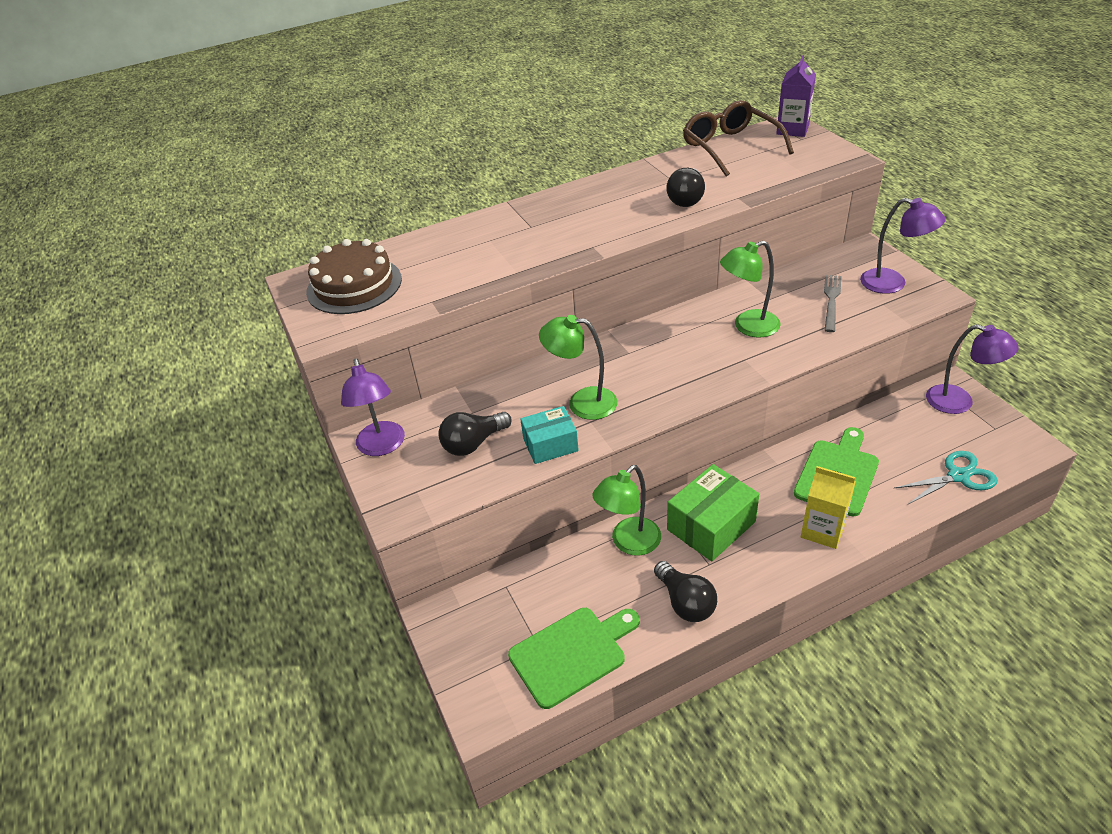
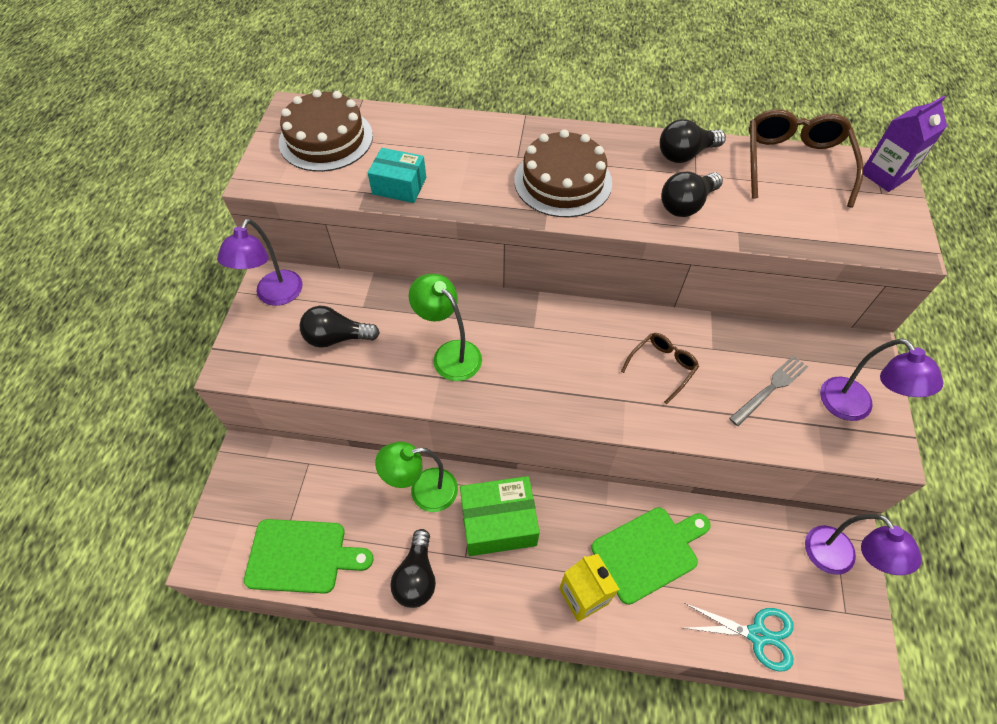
camera: 30 degrees right, 15 degrees up
(550, 445) = (389, 379): turquoise box -> turquoise box (399, 186)
(583, 225) = (563, 181): none -> brown cake
(652, 173) = (685, 154): none -> black light bulb
(748, 327) = (662, 367): green lamp -> brown glasses

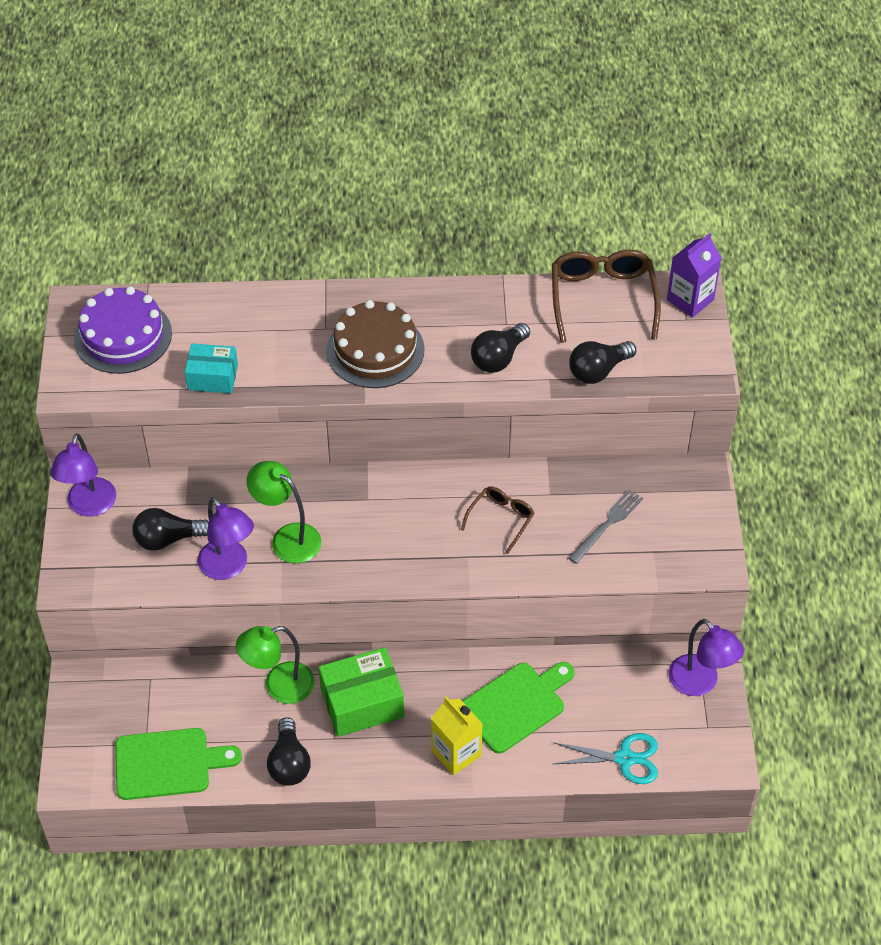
camera: 10 degrees left, 5 degrees down
(326, 139) = (123, 336): brown cake -> purple cake
(685, 154) = (494, 303): black light bulb -> black light bulb (598, 371)
(853, 408) = (686, 531): purple lamp -> purple lamp (228, 567)

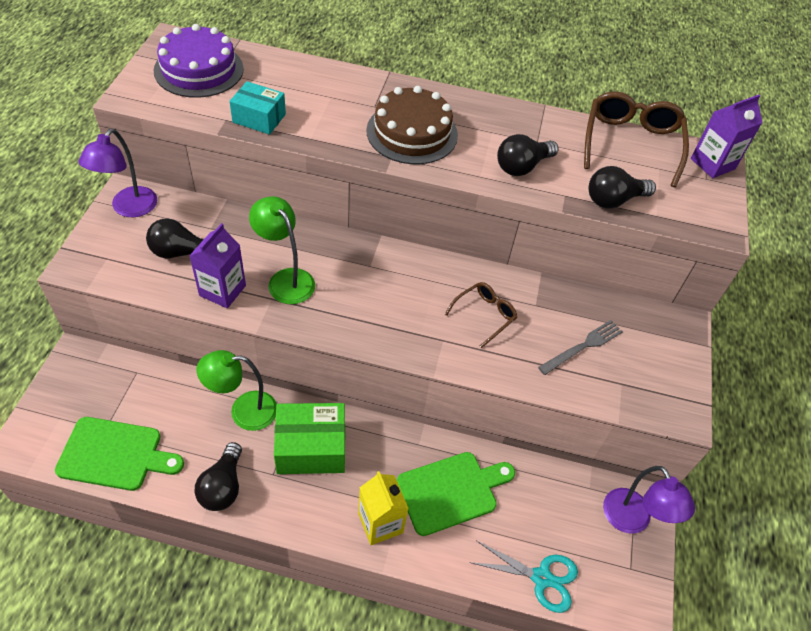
camera: 10 degrees right, 0 degrees up
(228, 567) = (222, 290): purple lamp -> purple carton

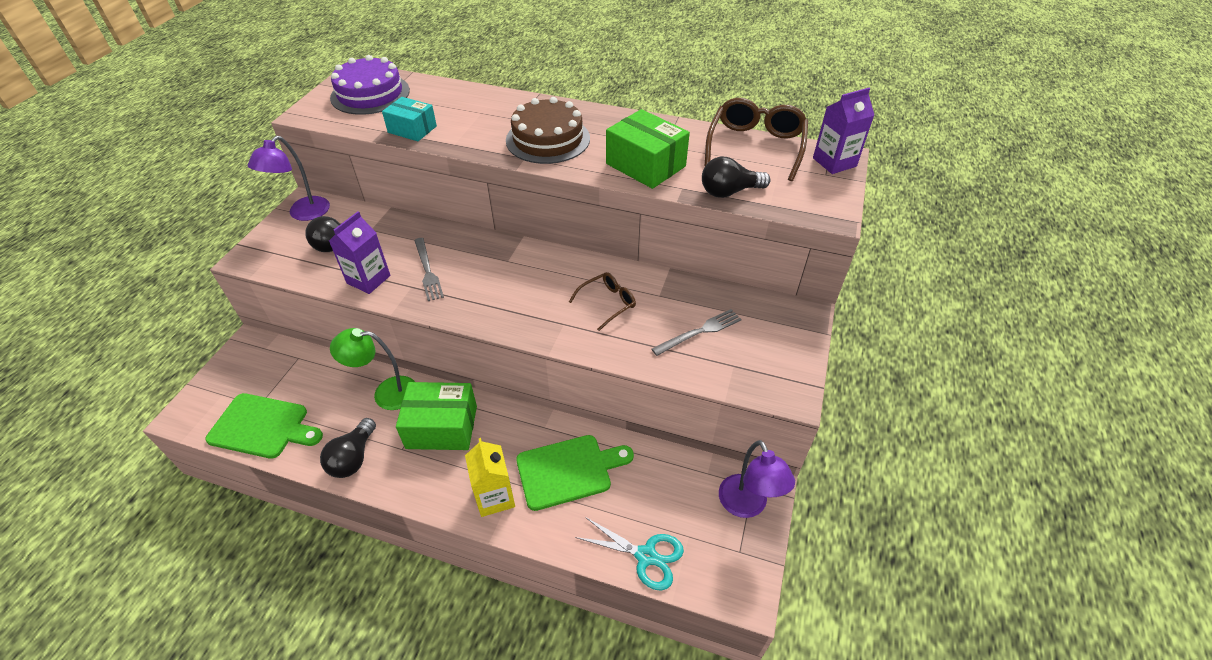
camera: 10 degrees right, 5 degrees down
(286, 279) = (427, 271): green lamp -> grey fork
(522, 166) = (645, 165): black light bulb -> green box

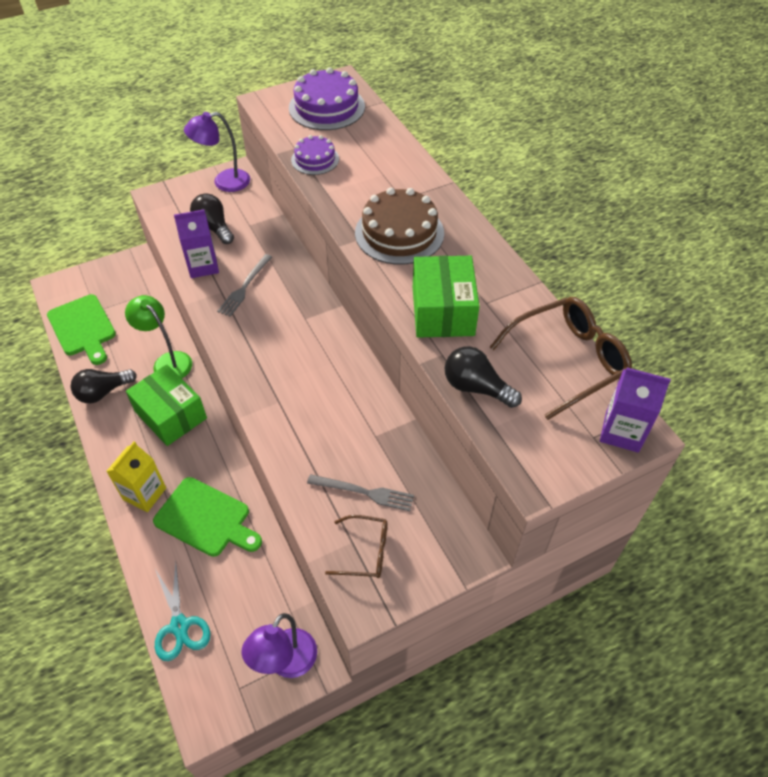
camera: 45 degrees right, 5 degrees up
(412, 129) = (315, 159): turquoise box -> purple cake
(607, 303) = (329, 411): brown glasses -> brown glasses (365, 551)

